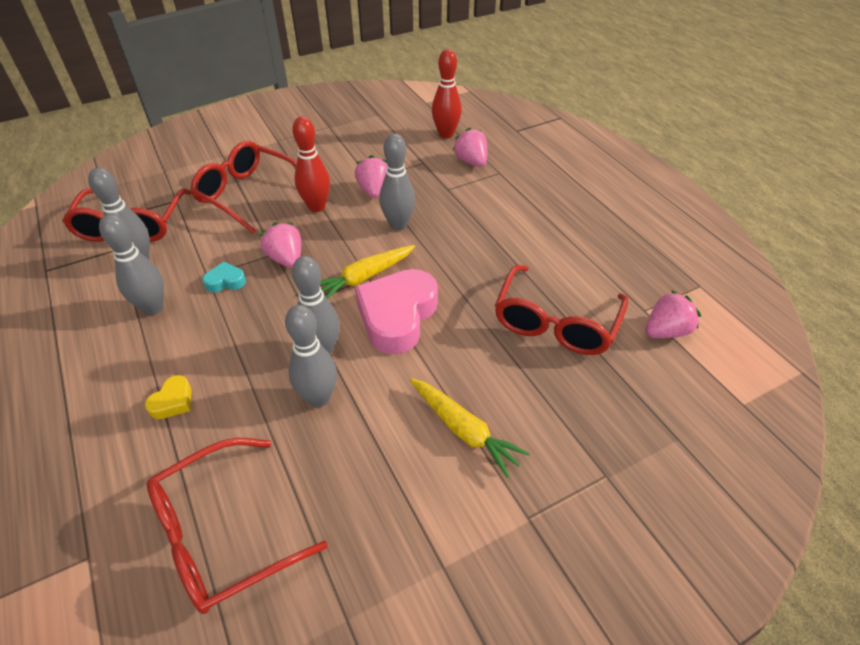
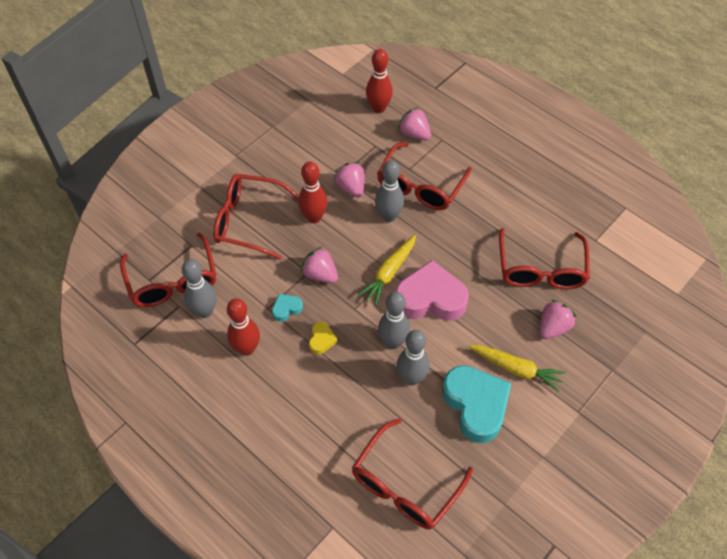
camera: 20 degrees left, 10 degrees up
(153, 308) = (247, 348): grey bowling pin -> red bowling pin
(173, 401) = (314, 414): yellow heart -> yellow heart (321, 340)
(383, 459) = (476, 405): none -> turquoise heart
(397, 316) = (430, 298): pink heart -> pink heart turned 90 degrees clockwise
(451, 206) = (420, 186): none -> red glasses
(665, 331) = (614, 253): pink strawberry -> pink strawberry (553, 327)

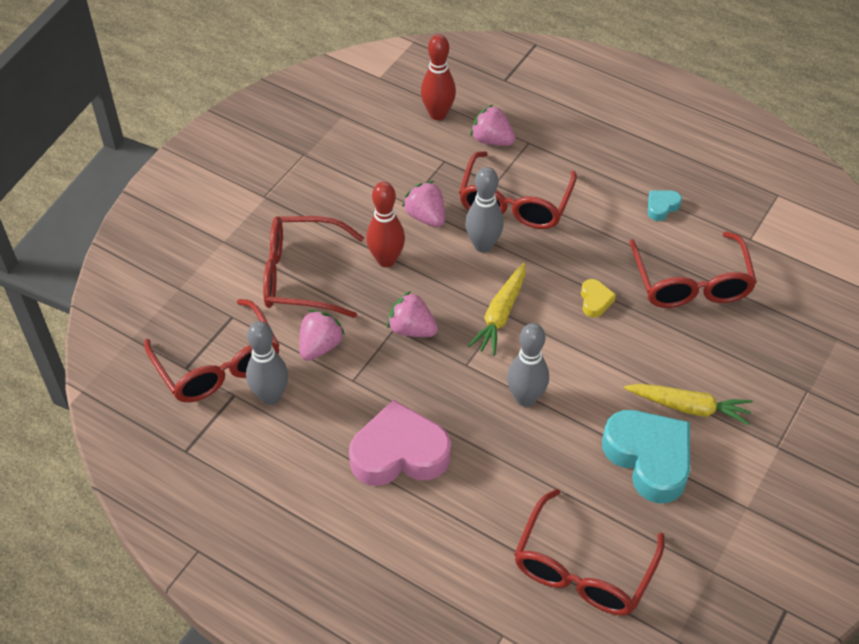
camera: 10 degrees left, 5 degrees down
(247, 348) = (338, 434): red bowling pin -> none
(286, 309) = (378, 378): turquoise heart -> turquoise heart (661, 207)
(321, 340) = (433, 409): yellow heart -> yellow heart (595, 301)
(411, 378) = (559, 438): grey bowling pin -> none
(430, 298) = (561, 338): pink heart -> pink heart (399, 453)
(553, 327) = (723, 350): pink strawberry -> pink strawberry (320, 346)

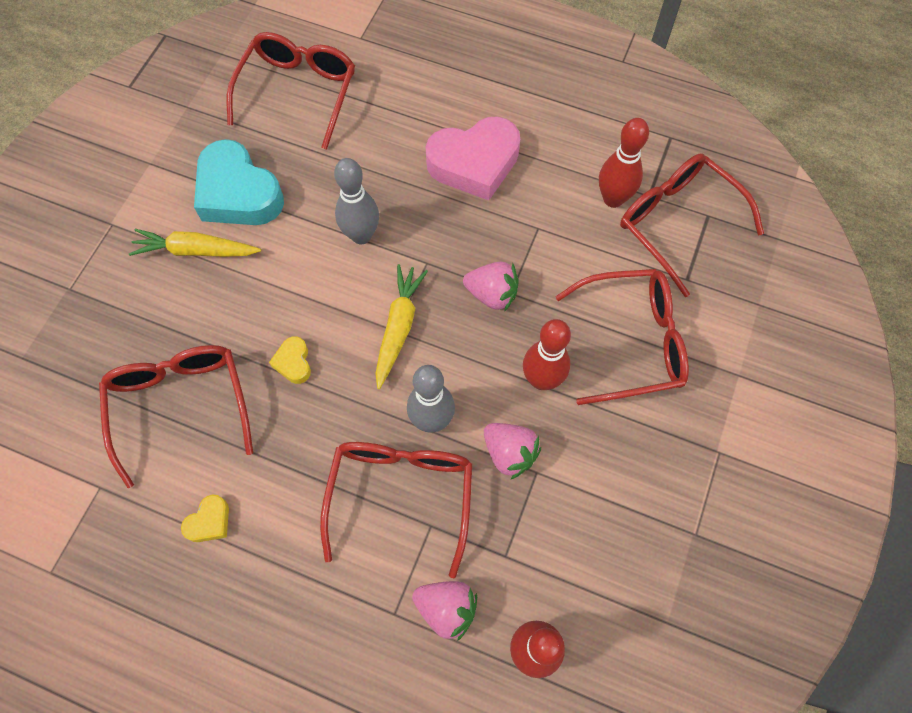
camera: 170 degrees right, 15 degrees up
(271, 396) = (613, 199): grey bowling pin -> red bowling pin
(320, 346) = (582, 259): pink strawberry -> none
(661, 207) = (209, 521): turquoise heart -> yellow heart

